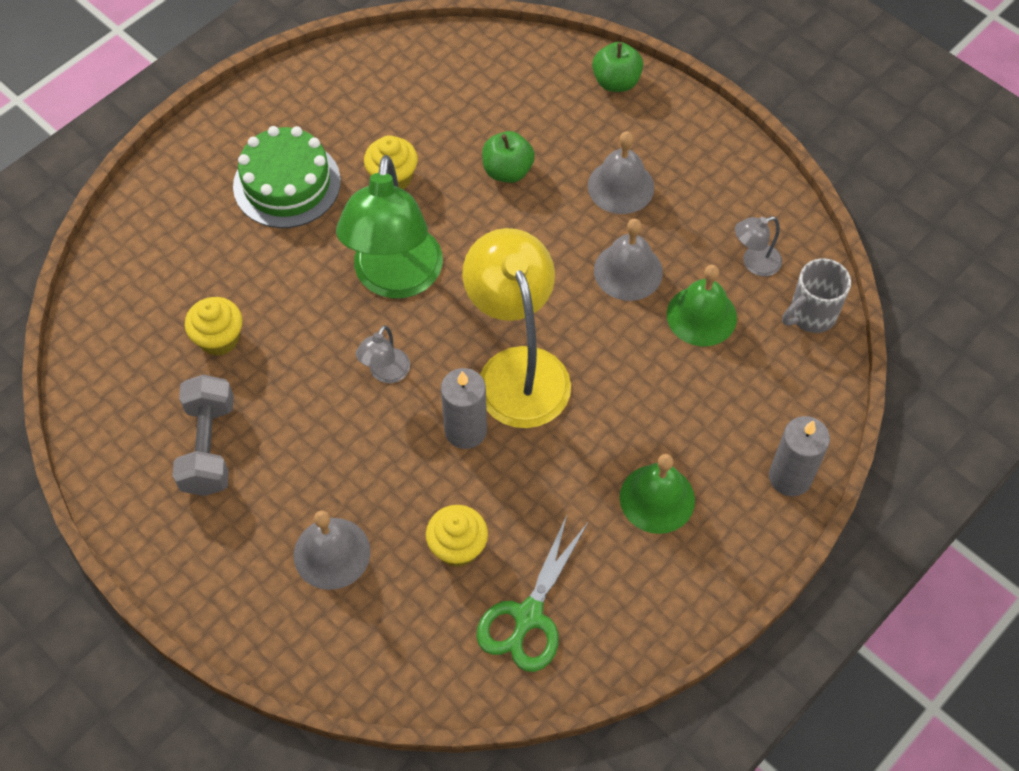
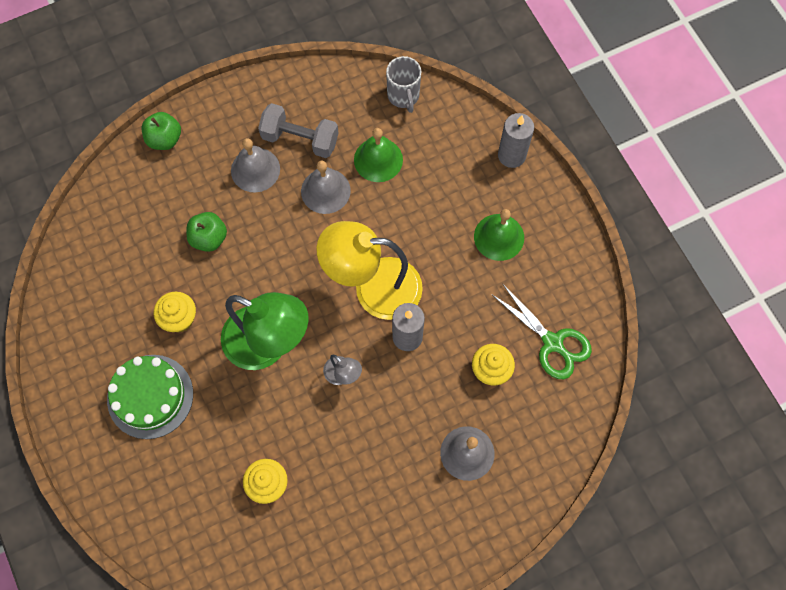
camera: 70 degrees left, 10 degrees up
(208, 447) = (355, 515): grey dumbbell -> grey dumbbell (300, 139)
(754, 263) = (351, 112): grey lamp -> none

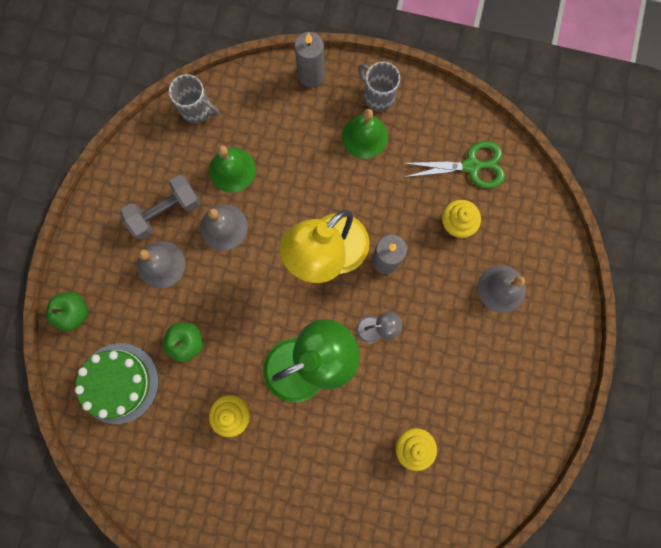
camera: 50 degrees left, 10 degrees up
(150, 396) = (276, 482): green cake -> green cake (119, 383)
(543, 220) = (377, 96): none -> grey mug

